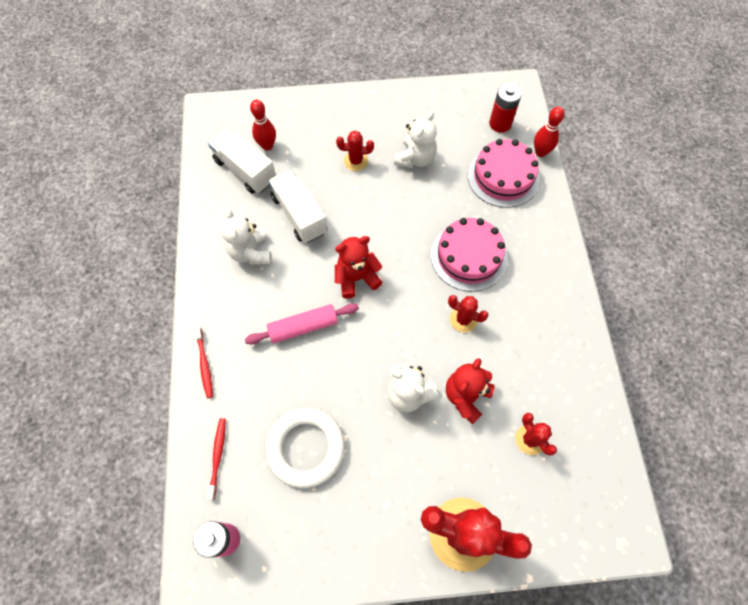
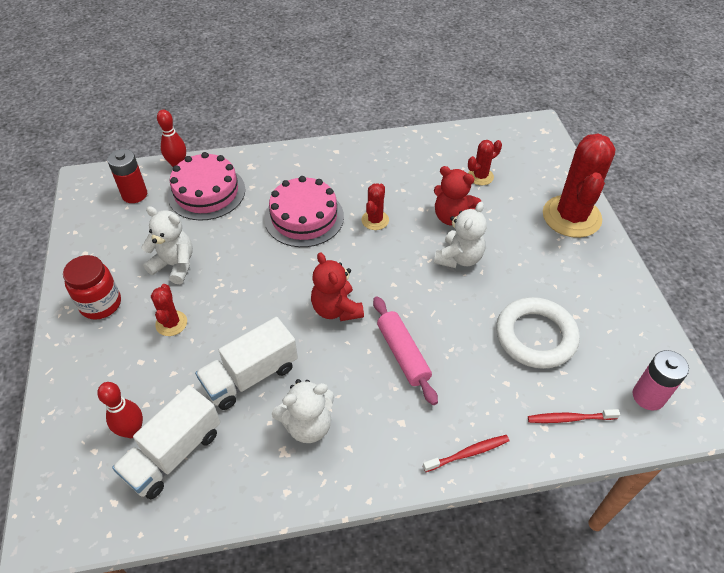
camera: 95 degrees left, 15 degrees down
(379, 115) = (101, 304): none -> red jar

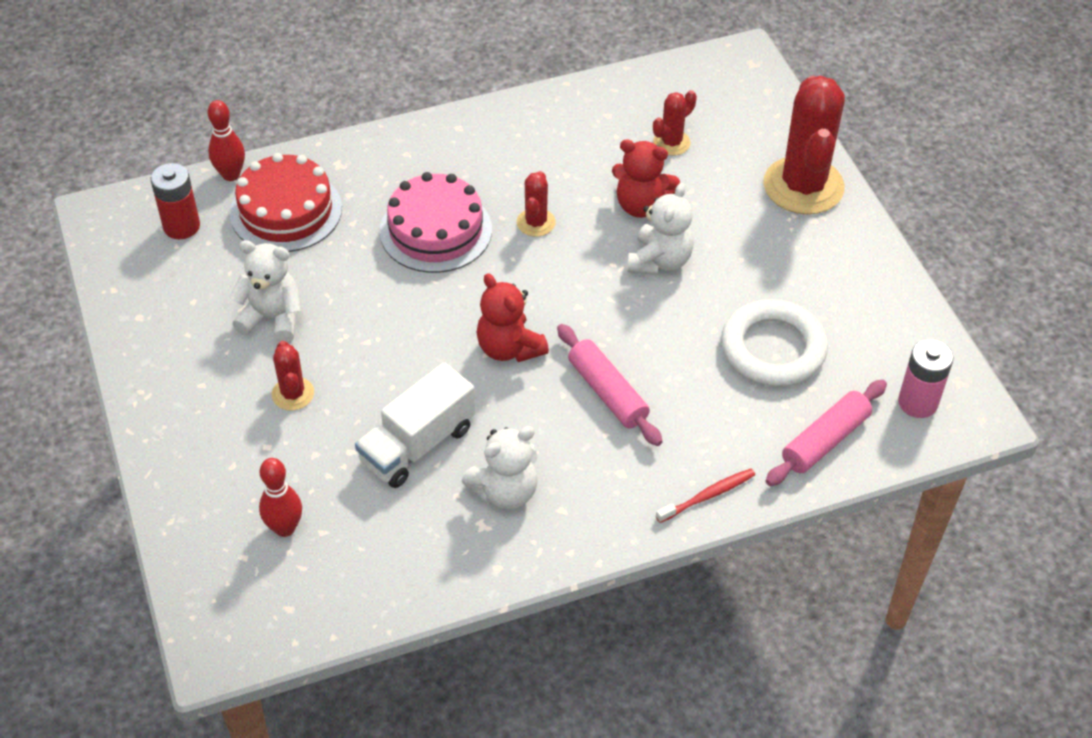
camera: 10 degrees left, 0 degrees up
(101, 304) = (187, 382): red jar -> none
(174, 453) = (346, 546): white truck -> none
(206, 192) = (286, 211): pink cake -> red cake
(569, 418) = (825, 440): red toothbrush -> pink rolling pin

